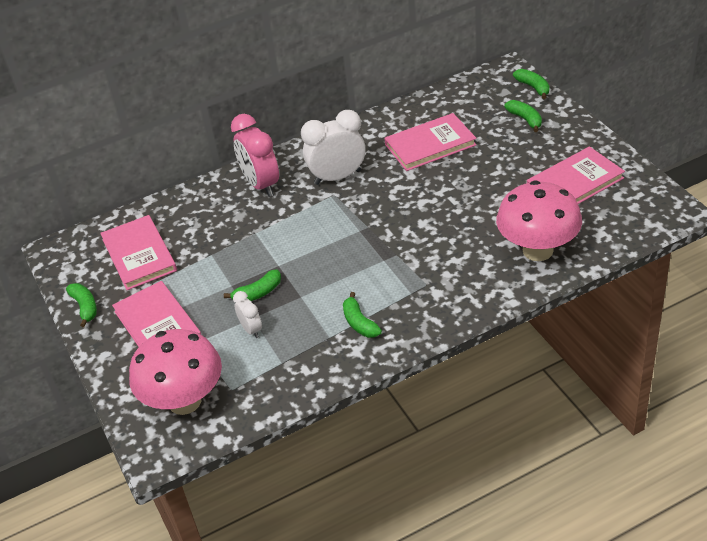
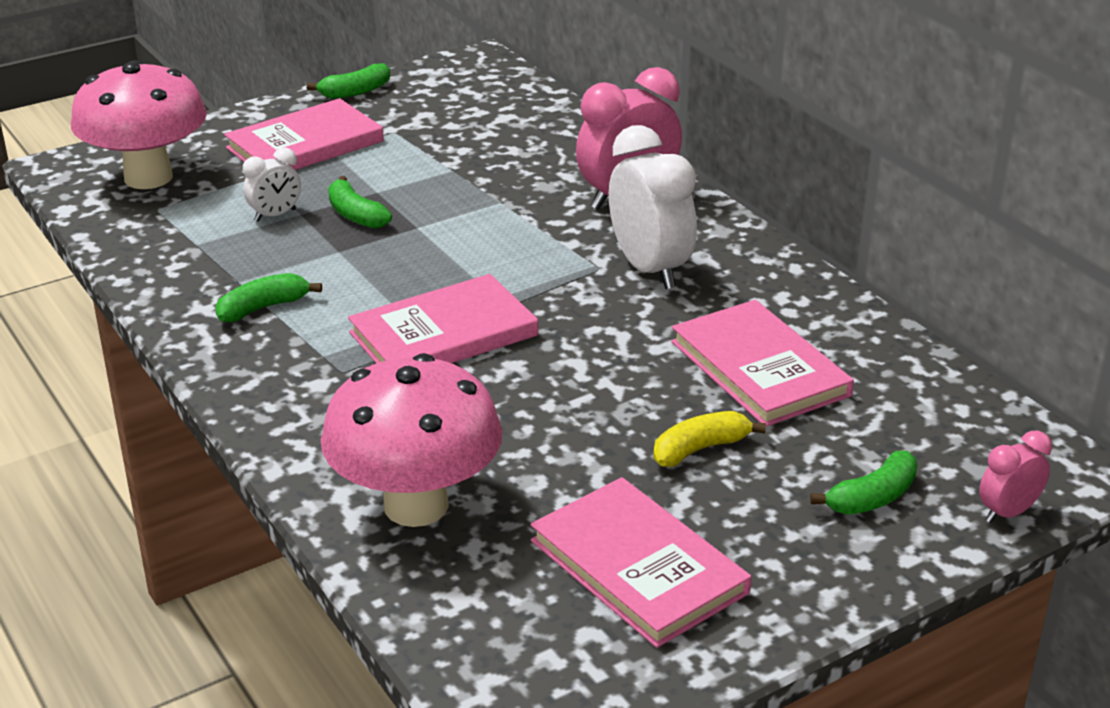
camera: 80 degrees right, 10 degrees down
(139, 255) = (459, 117): pink book -> pink book (443, 334)
(493, 164) = (700, 449): none -> yellow banana
(533, 87) = (1007, 513): green banana -> pink clock

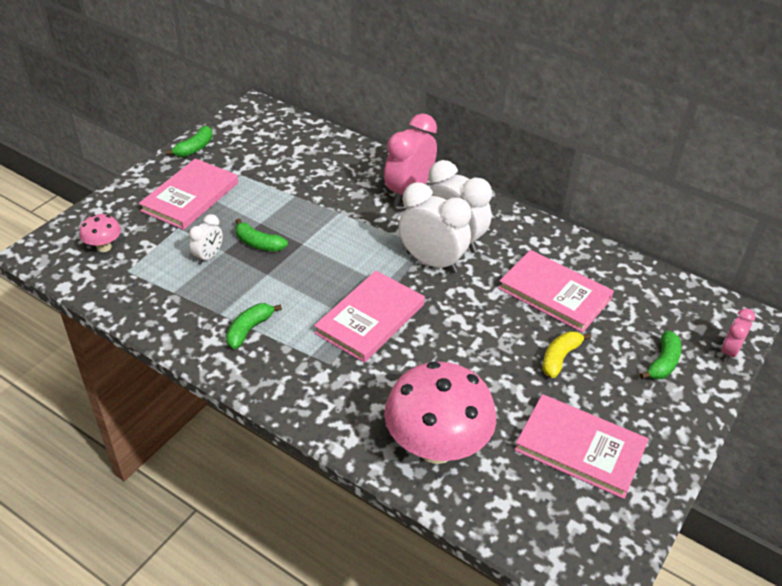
camera: 25 degrees left, 10 degrees up
(148, 177) = (104, 247): pink mushroom -> pink mushroom, size x0.45
(592, 288) = (432, 262): none -> white clock

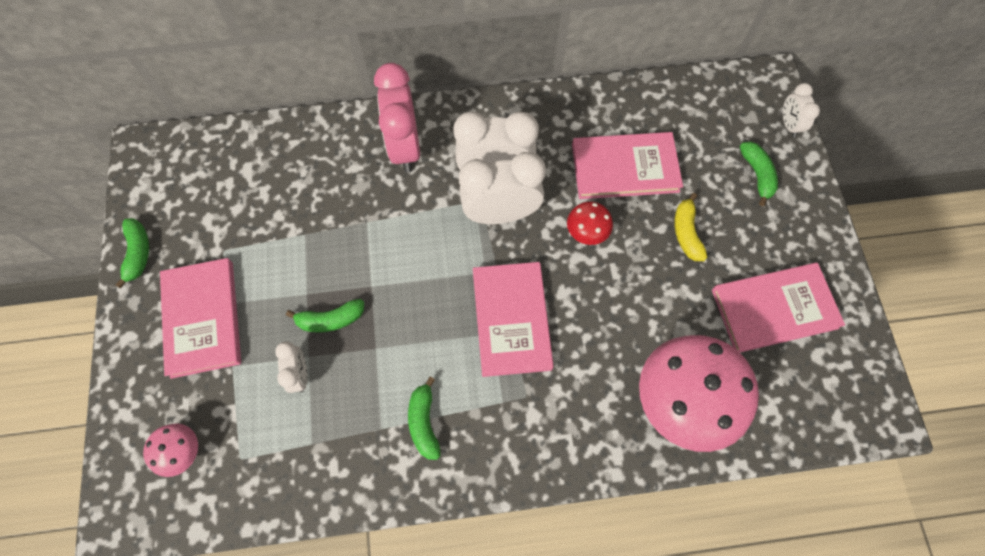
camera: 40 degrees left, 25 degrees up
(481, 309) = (586, 233): none -> red mushroom
(729, 352) = (789, 125): pink clock -> white clock

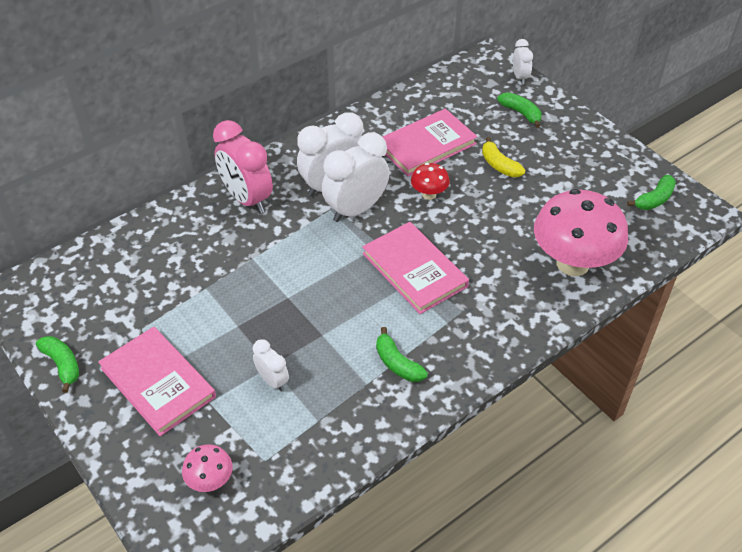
camera: 30 degrees left, 20 degrees down
(330, 319) = (271, 333): green banana -> green banana (654, 199)
(774, 309) = (591, 183): pink book -> none
(789, 125) = (520, 77): white clock -> white clock turned 150 degrees counterclockwise

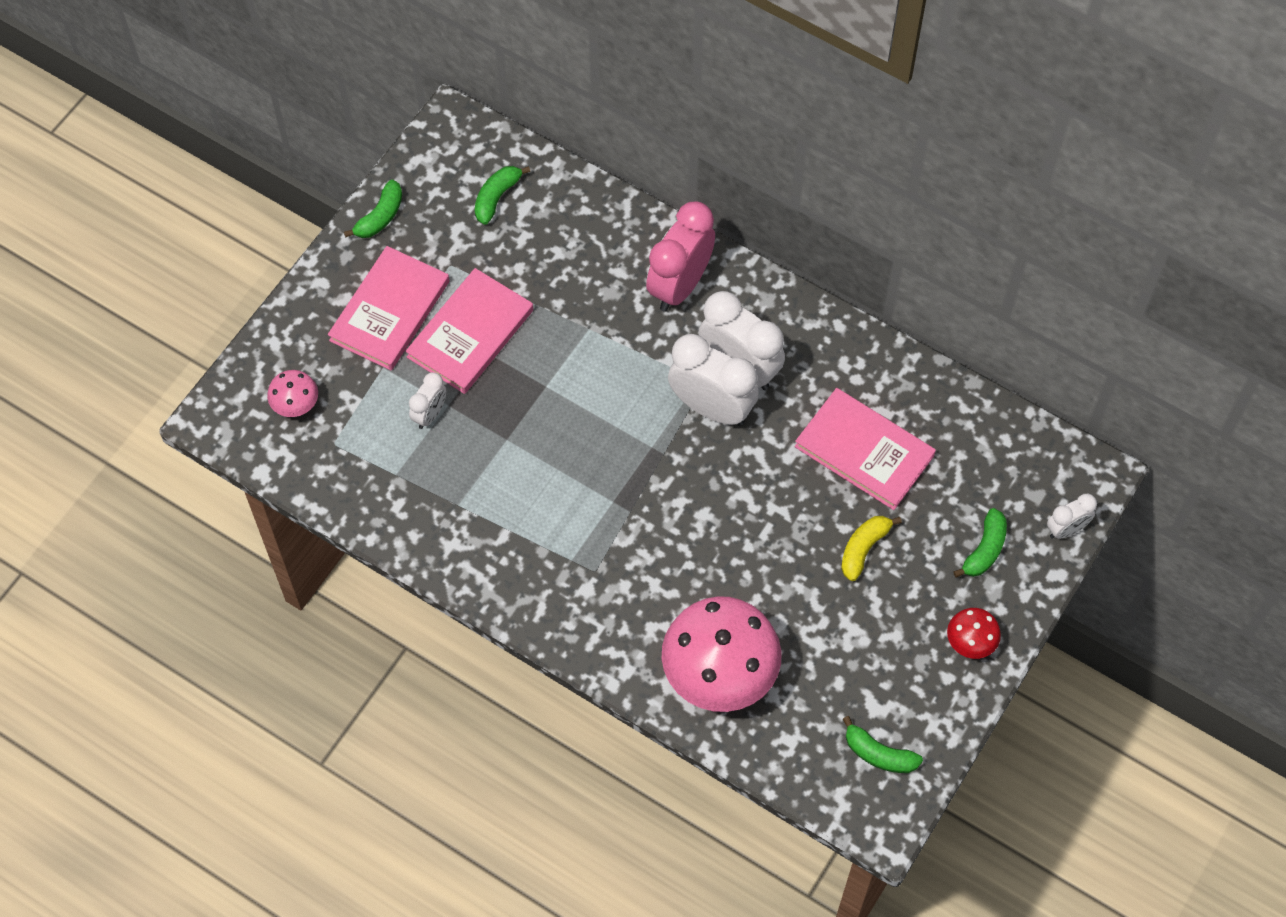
camera: 70 degrees right, 15 degrees up
(397, 363) = (496, 526): green banana -> green banana (497, 197)
(414, 270) = (638, 502): pink book -> pink book (470, 333)
(429, 194) = (772, 481): red mushroom -> red mushroom (970, 643)

